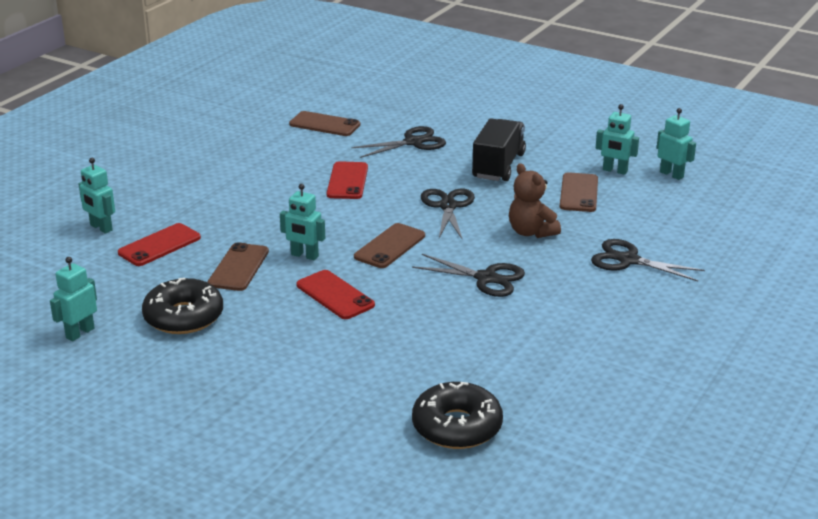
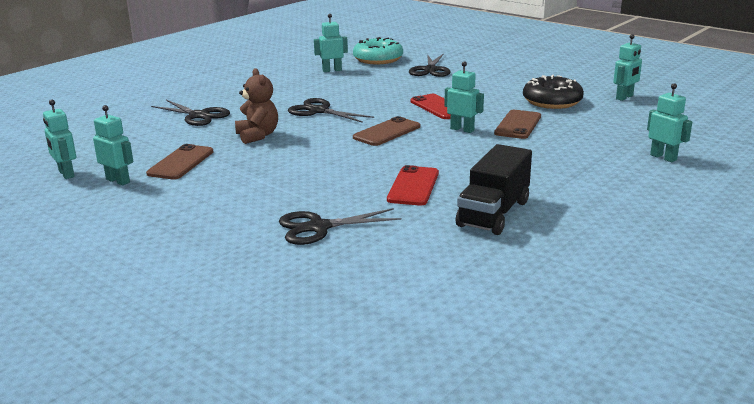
camera: 170 degrees left, 5 degrees down
(159, 245) = (595, 142): red phone -> none
(324, 124) = (431, 263): brown phone -> none
(448, 206) = (318, 158): black scissors -> black scissors (430, 70)
(457, 427) = (378, 59): black donut -> turquoise donut
(498, 166) = (237, 193): black truck -> black truck (493, 213)
(520, 382) = (332, 70): none -> turquoise robot

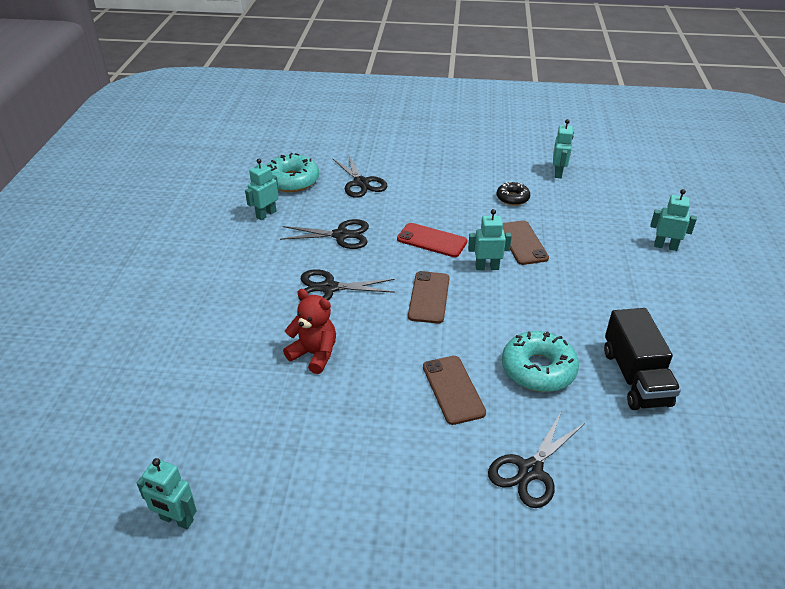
camera: 35 degrees left, 15 degrees up
(118, 181) = (253, 500): turquoise robot -> none
(181, 162) = (286, 436): brown phone -> brown phone (453, 389)
(198, 116) = (210, 346): black scissors -> black scissors (341, 235)
(257, 136) = (314, 354): brown teddy bear -> red teddy bear
(413, 186) = (538, 369): red phone -> turquoise donut
(552, 101) = (512, 198): black donut -> black donut, size x0.59

